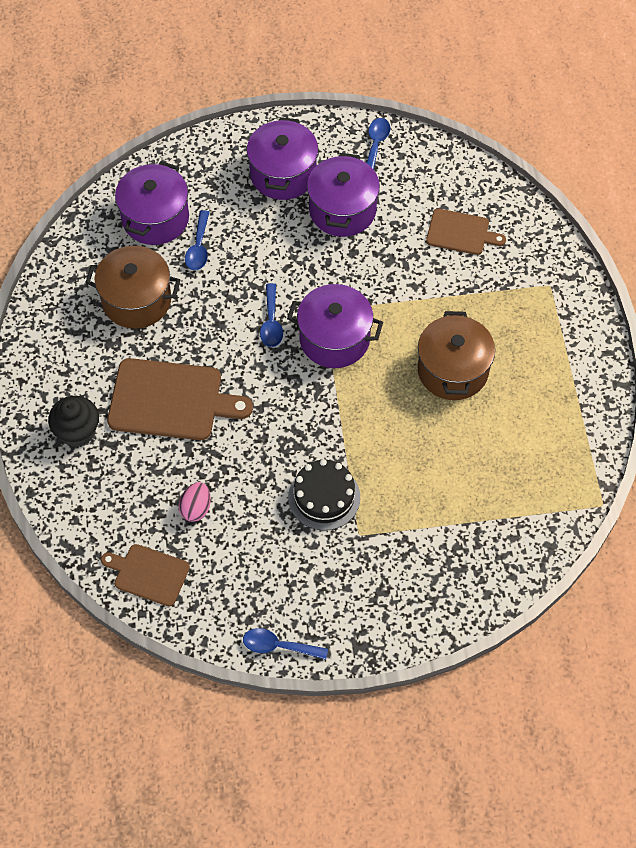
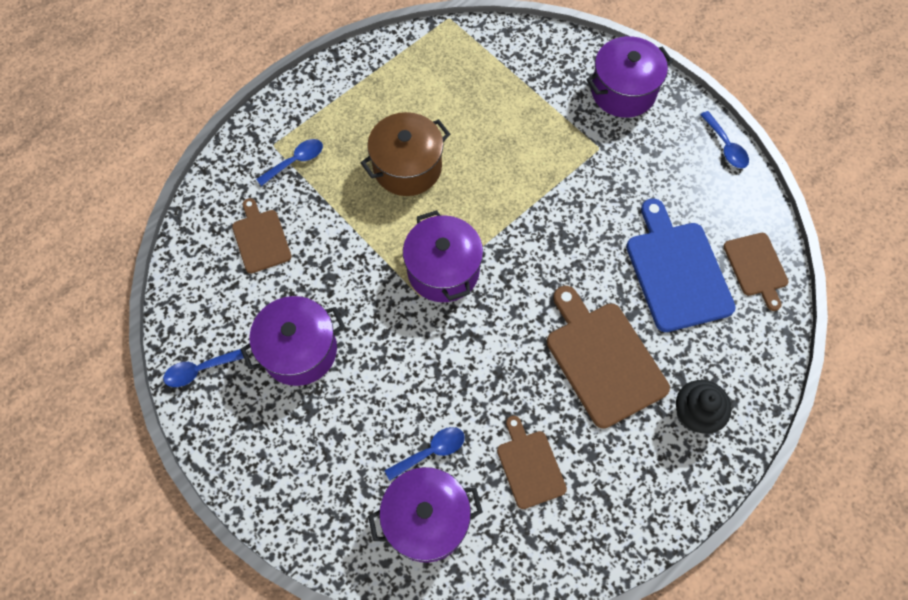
camera: 125 degrees left, 5 degrees up
(136, 300) = (530, 465): brown pot -> brown cutting board
(196, 508) = (677, 271): pink egg -> blue cutting board
(271, 322) = (464, 331): blue spoon -> blue spoon (295, 161)
(283, 174) = (290, 433): purple pot -> purple pot (623, 91)
(324, 497) = (590, 189): black cake -> none

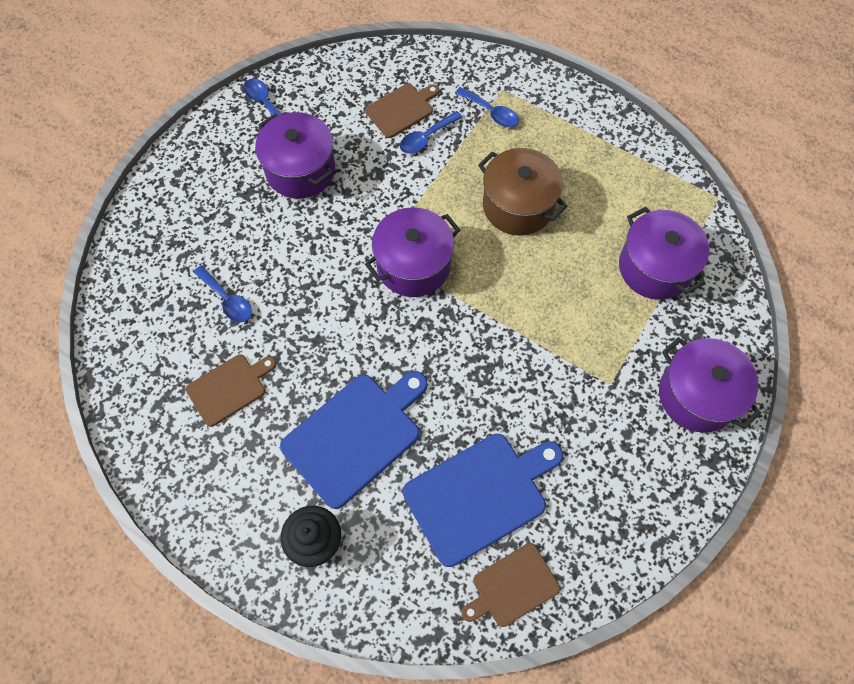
camera: 75 degrees right, 0 degrees up
(426, 520) = (163, 311): purple pot -> purple pot (655, 267)
(603, 359) = (356, 436): brown cutting board -> blue cutting board
(725, 146) = (666, 527): blue spoon -> blue spoon (426, 138)

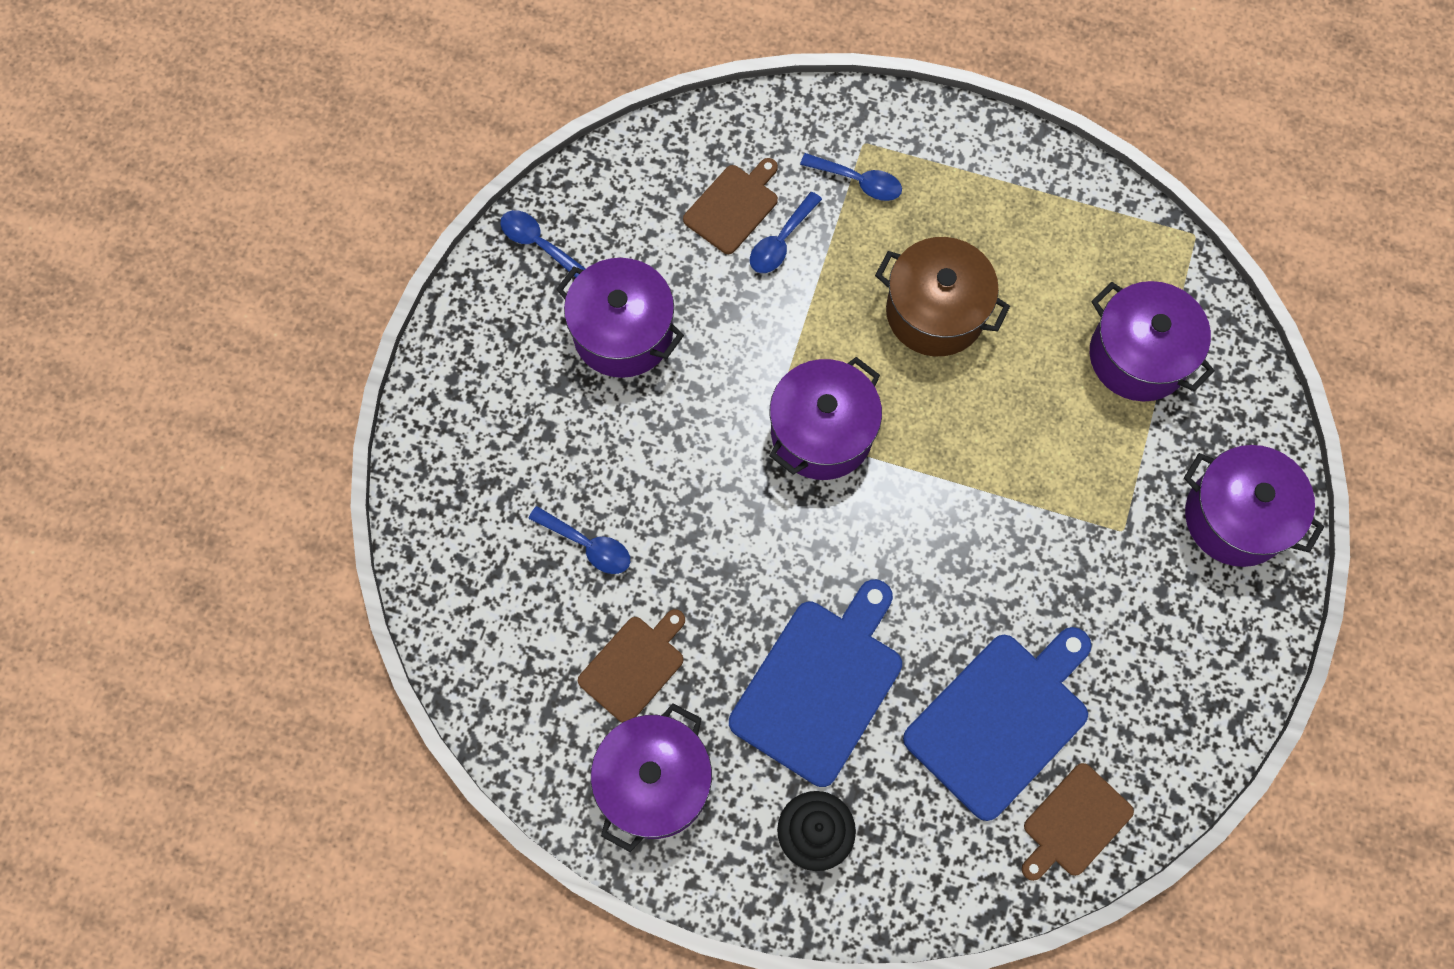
camera: 15 degrees left, 5 degrees up
(214, 473) = (654, 783): none -> purple pot

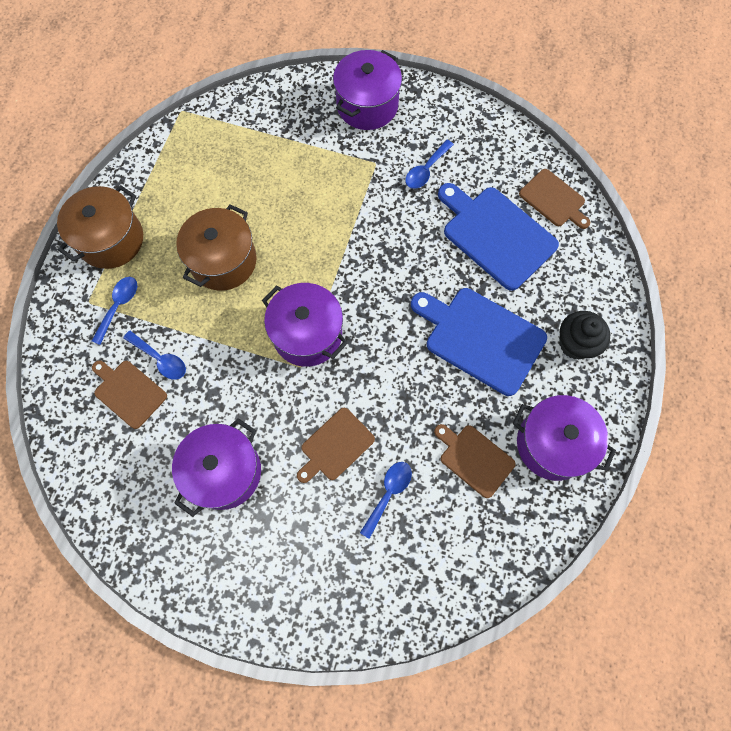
camera: 90 degrees left, 0 degrees up
(539, 244) = (144, 540): blue spoon -> blue spoon (426, 170)
(656, 474) = (335, 446): none -> brown cutting board
(962, 161) = (111, 240): none -> brown pot
(1138, 356) = (262, 147): purple pot -> none

